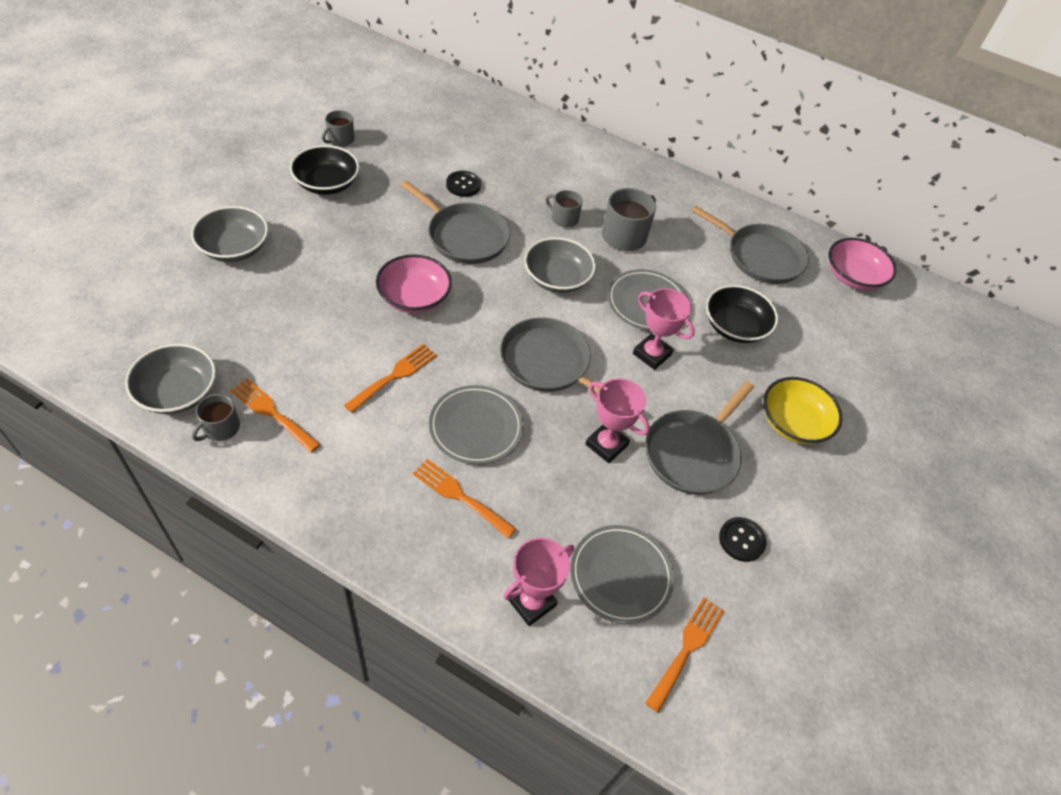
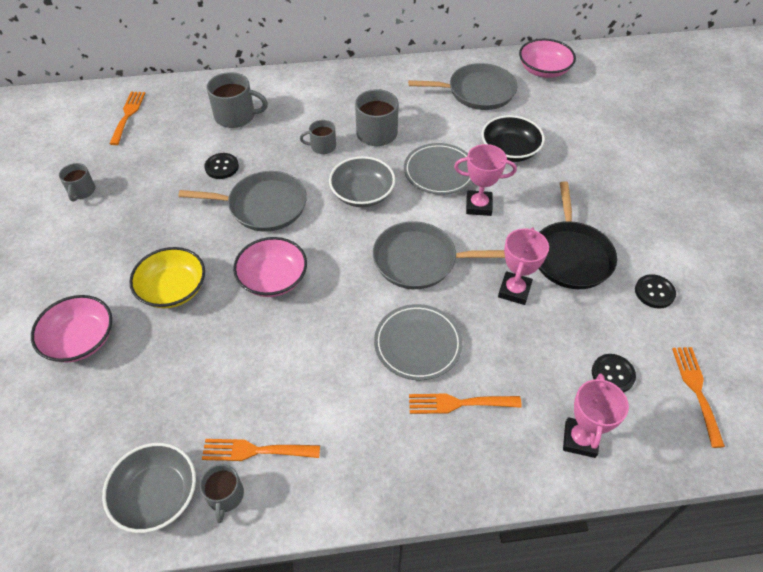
camera: 30 degrees left, 0 degrees up
(234, 248) = (80, 340): grey bowl -> pink bowl
(327, 183) = (107, 234): black bowl -> none
(394, 376) = (320, 349): orange fork -> orange fork (128, 115)
(516, 151) = (236, 116): none -> grey mug
(606, 445) = (514, 290): pink trophy -> pink trophy turned 75 degrees counterclockwise
(620, 575) = (612, 374): grey plate -> black button
(693, 453) = (571, 255): grey pan -> black pan
(793, 422) = (606, 191): yellow bowl -> yellow bowl (173, 289)

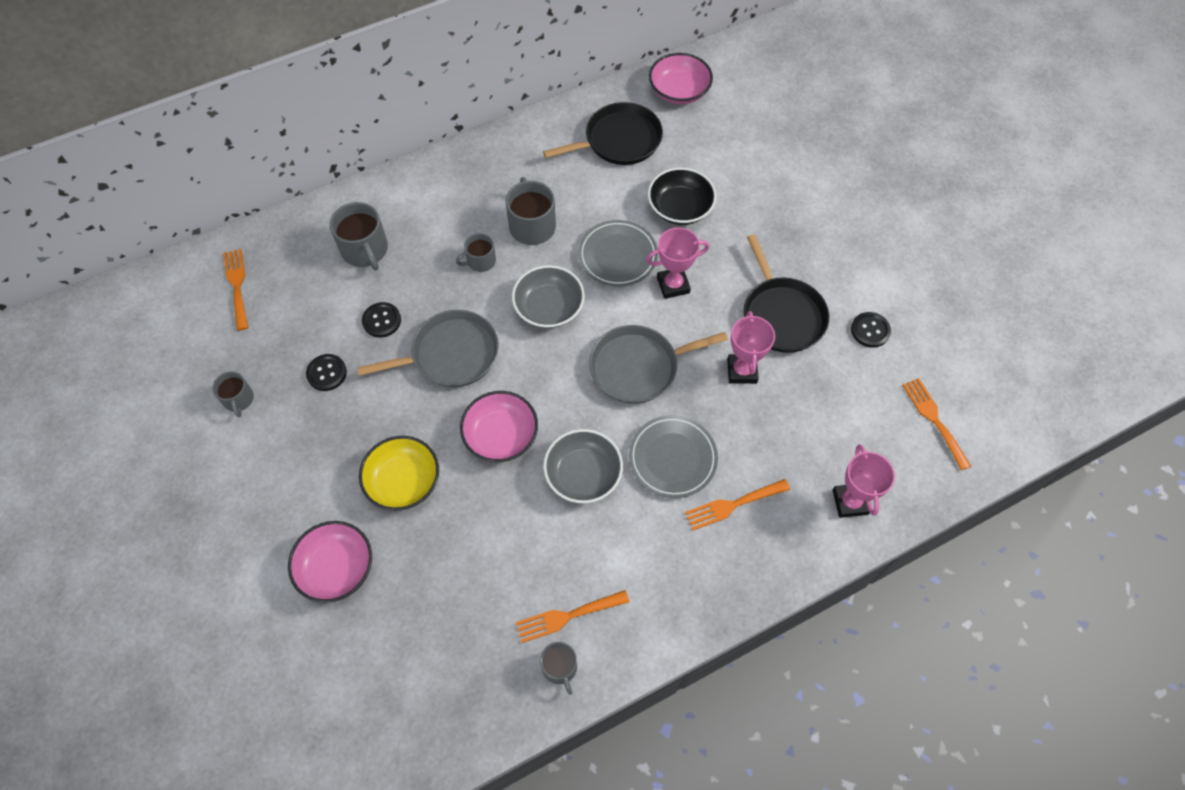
camera: 20 degrees left, 10 degrees up
(157, 495) = (496, 690): grey bowl -> grey bowl (583, 474)
(236, 116) = (365, 250): grey mug -> grey mug turned 75 degrees clockwise
(477, 92) = (619, 140): grey pan -> black pan
(612, 374) = (858, 428): black button -> black button (327, 373)

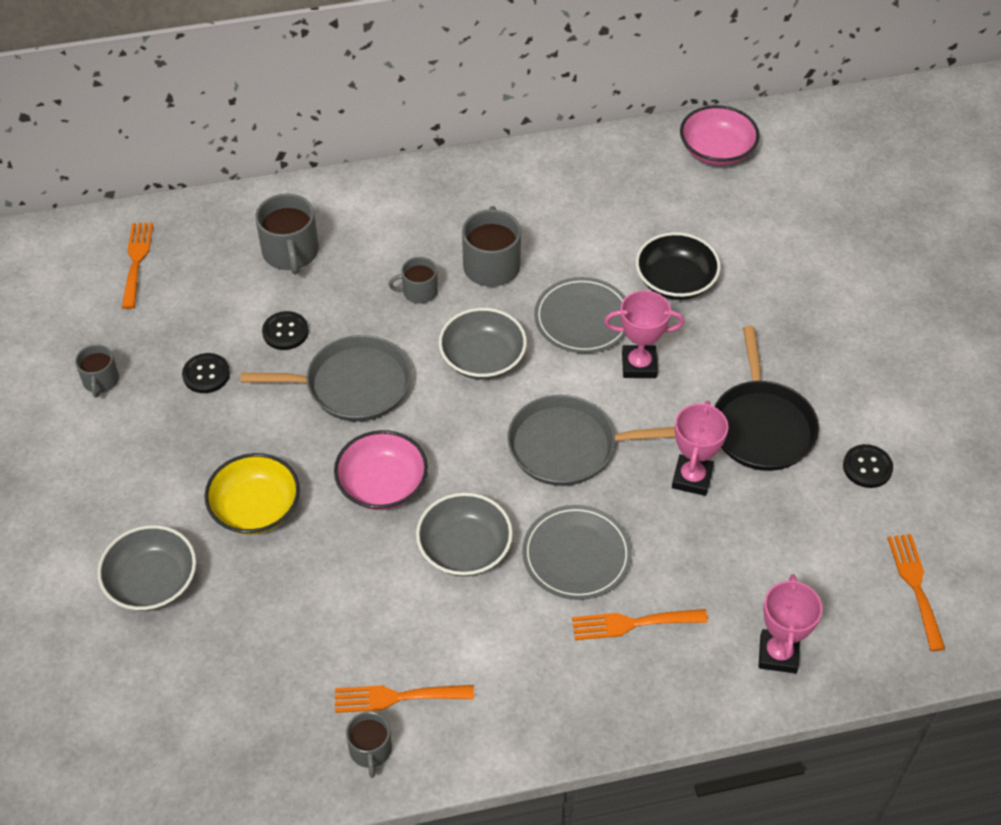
camera: 15 degrees right, 10 degrees down
(336, 568) = (152, 582): pink bowl -> grey bowl
(619, 140) = (625, 192): black pan -> none

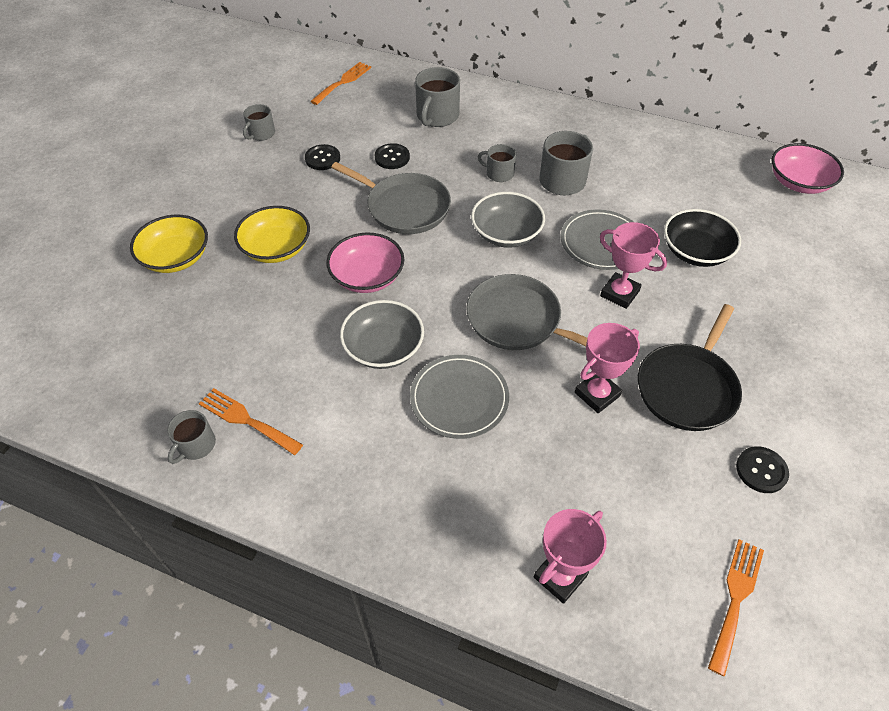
camera: 35 degrees right, 0 degrees up
(152, 582) = (176, 257): grey bowl -> yellow bowl
(632, 623) = (459, 474): orange fork -> none

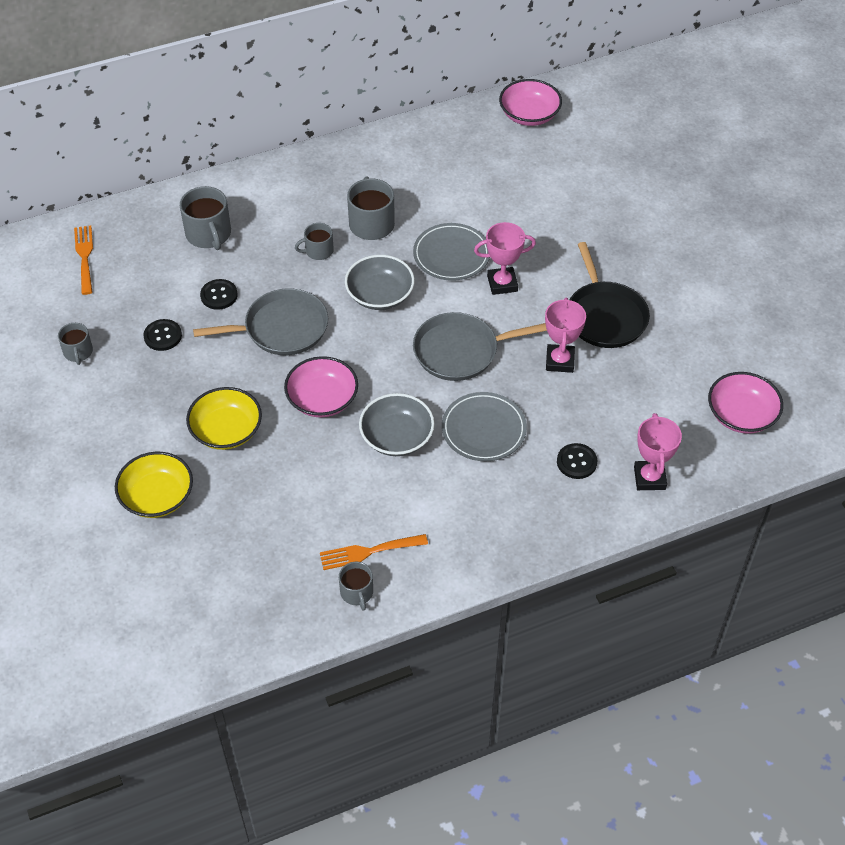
camera: 45 degrees left, 0 degrees up
(695, 251) = (517, 217): black bowl -> none
(735, 599) = (741, 415): orange fork -> pink bowl
(761, 470) = (689, 335): black button -> black button (576, 462)

